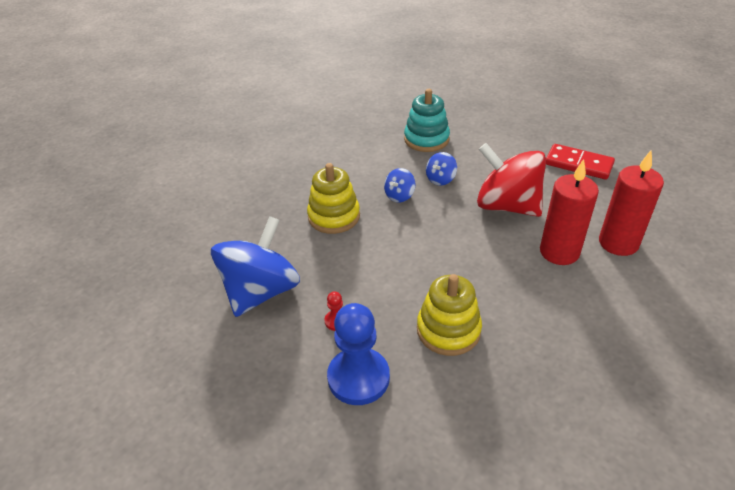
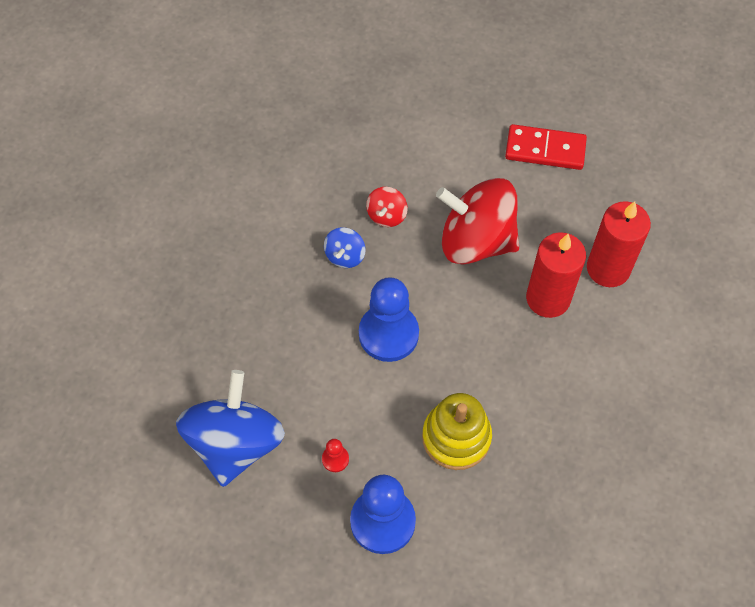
camera: 20 degrees left, 20 degrees up
(334, 216) = (276, 310): yellow stacking toy -> none
(415, 248) = (388, 334): none -> blue pawn
(426, 139) = (348, 146): turquoise stacking toy -> none
(440, 179) = (386, 215): blue spinning top -> red spinning top

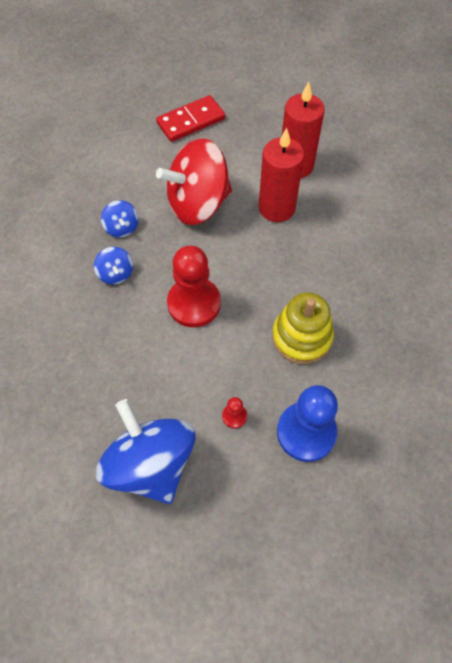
camera: 40 degrees left, 0 degrees up
(386, 215) = (122, 227): red spinning top -> blue spinning top
(388, 334) = (194, 303): blue pawn -> red pawn

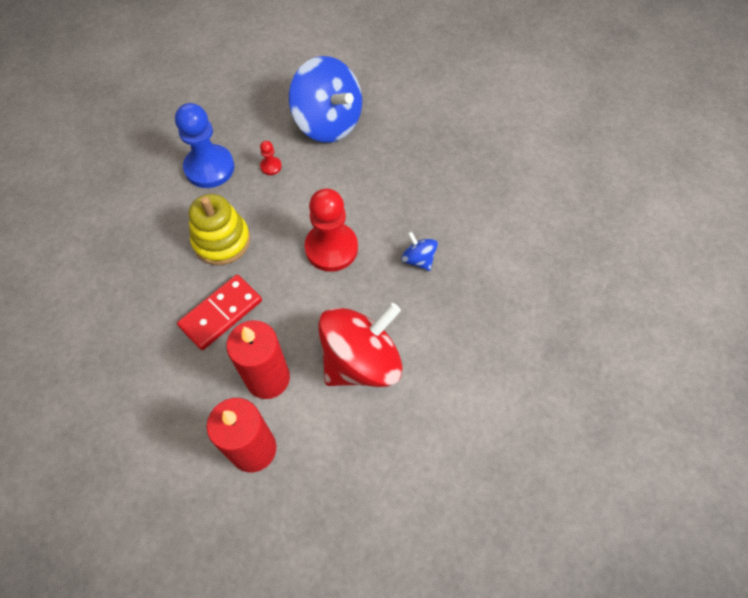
camera: 165 degrees right, 0 degrees up
(122, 227) = (434, 310): blue spinning top -> none
(191, 121) = (410, 490): red domino -> red domino (221, 313)

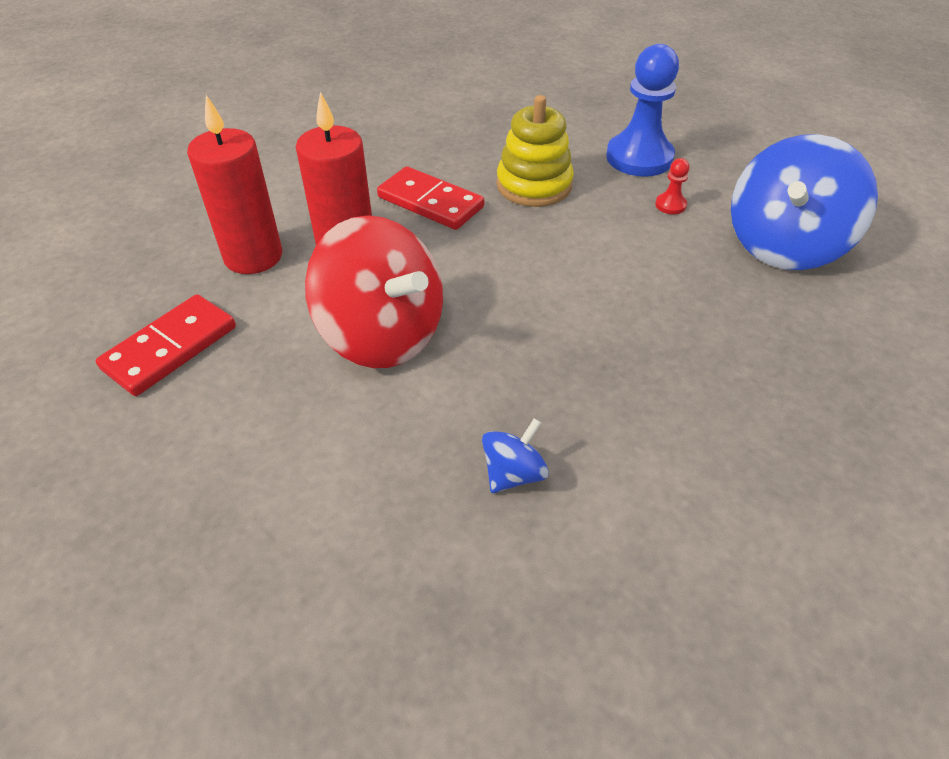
camera: 80 degrees right, 15 degrees down
(331, 248) = (559, 280): red pawn -> none
(346, 506) = (170, 348): none -> red domino
(418, 259) = (575, 380): blue spinning top -> blue spinning top (513, 473)

